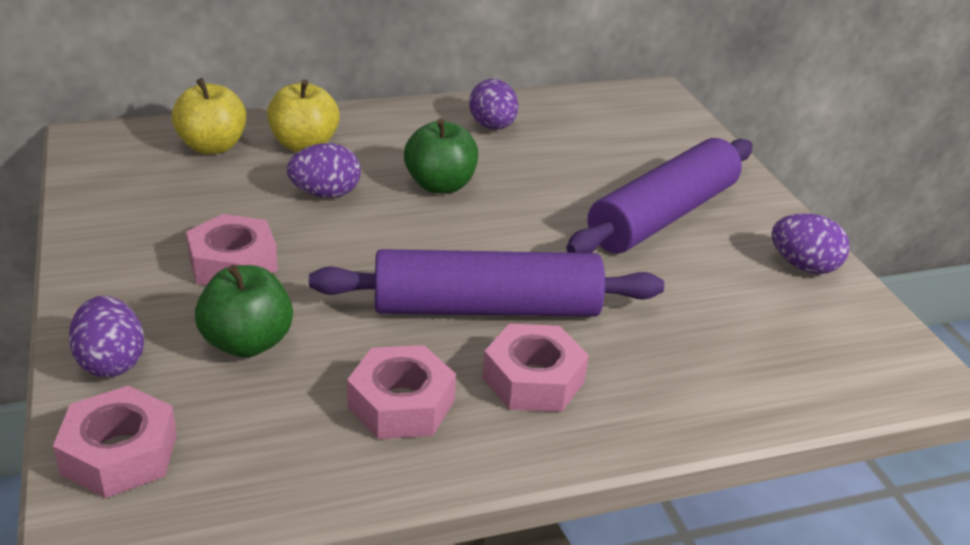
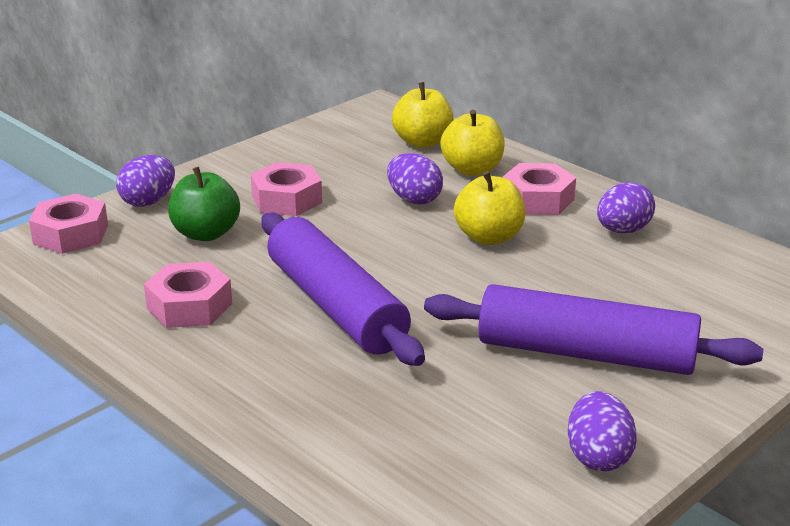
camera: 65 degrees right, 5 degrees down
(440, 185) = (489, 237): green apple -> yellow apple
(533, 380) = (264, 350): pink nut -> pink nut (537, 199)

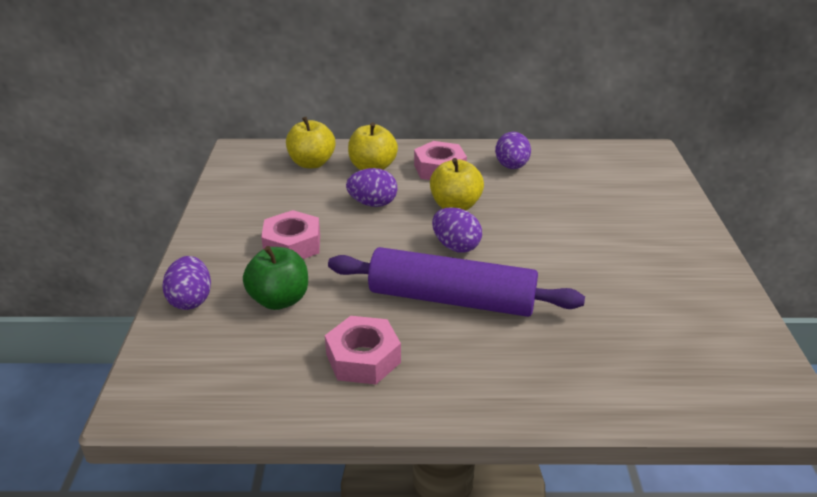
camera: 45 degrees left, 5 degrees up
(71, 234) = (172, 361): pink nut -> none
(585, 353) = (616, 247): purple rolling pin -> none
(598, 457) = (718, 301): purple egg -> purple egg (456, 246)

